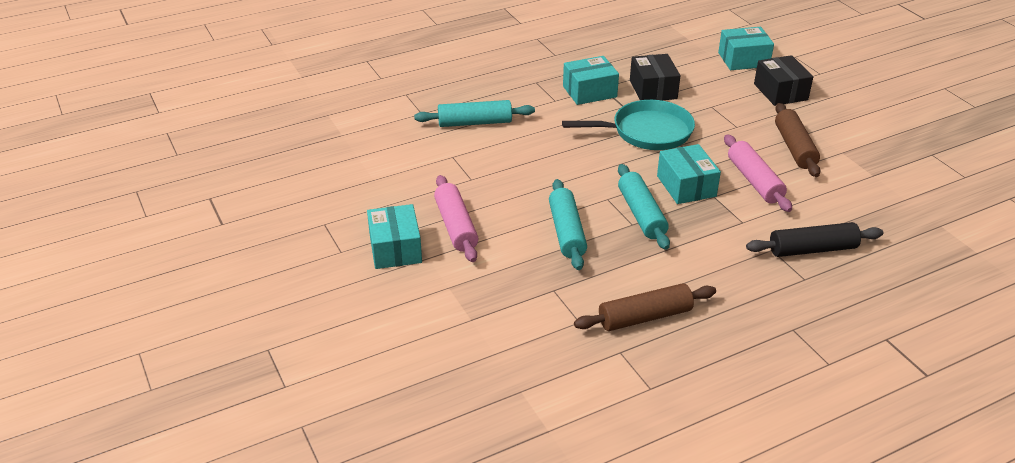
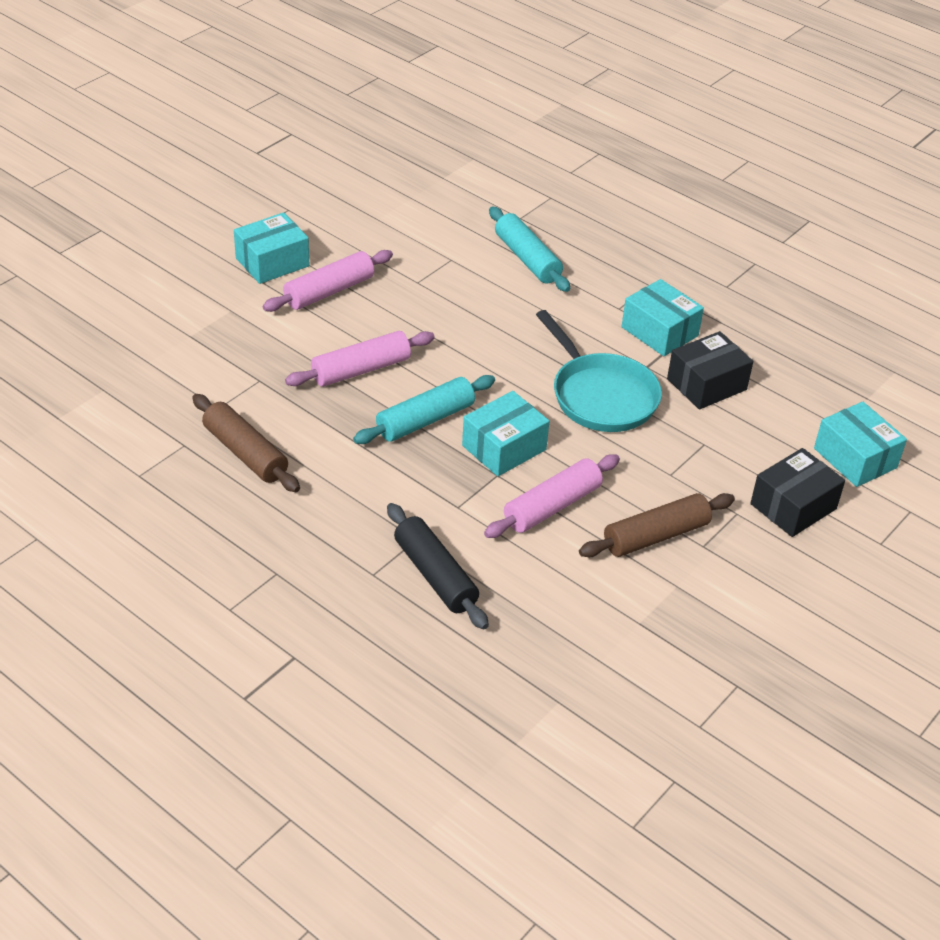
camera: 65 degrees right, 5 degrees up
(566, 232) = (361, 369): turquoise rolling pin -> pink rolling pin

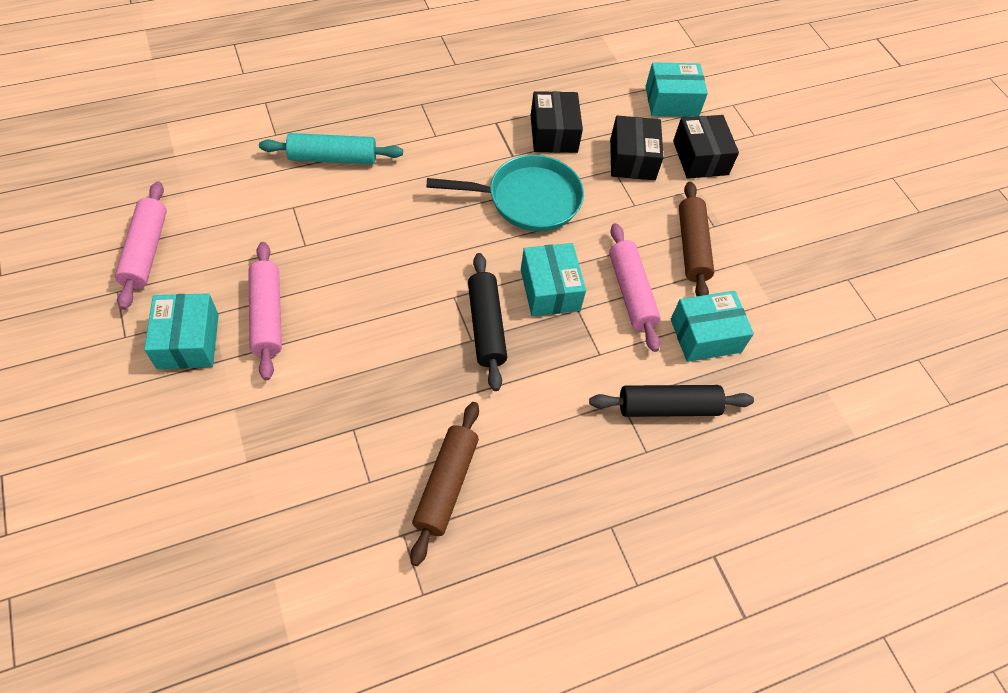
camera: 65 degrees left, 15 degrees up
(245, 453) = (446, 485): brown rolling pin -> brown rolling pin turned 60 degrees counterclockwise
(361, 369) = (392, 342): pink rolling pin -> pink rolling pin (146, 251)
(425, 420) = (486, 326): turquoise rolling pin -> black rolling pin
(659, 331) = (479, 127): turquoise box -> turquoise box (705, 335)
(733, 453) = (632, 159): none -> black box

